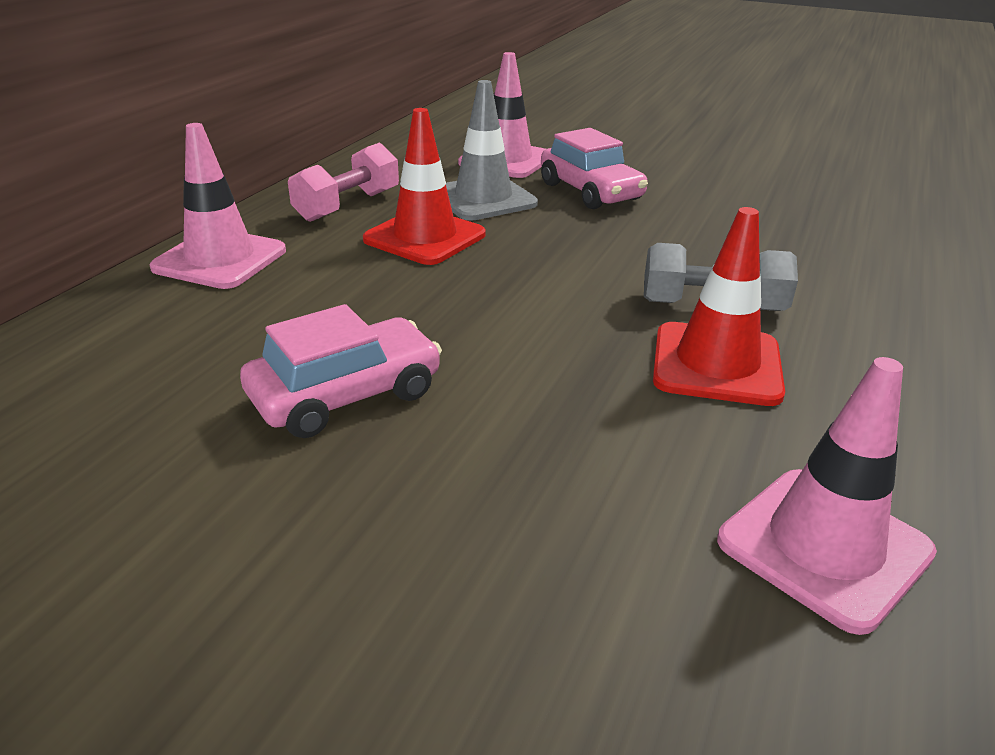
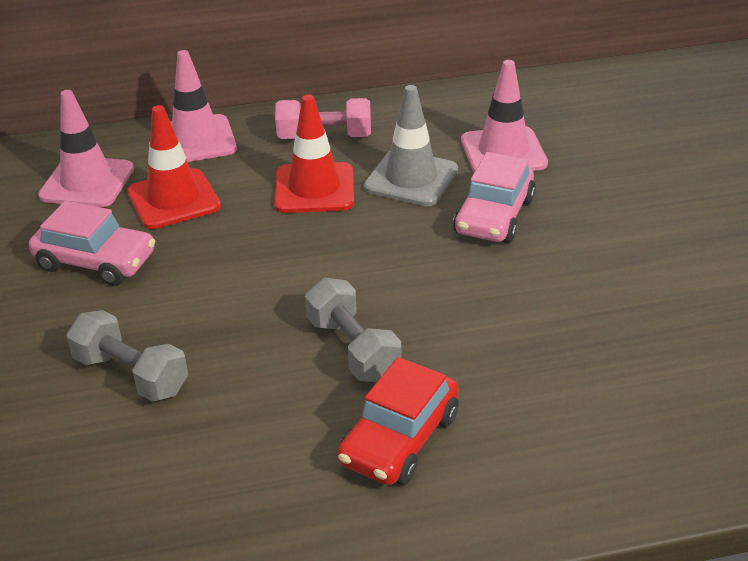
camera: 55 degrees right, 5 degrees up
(617, 445) = (131, 375): none -> grey dumbbell
(716, 364) = (266, 380): red traffic cone -> red traffic cone (173, 199)
(824, 546) = (97, 485): pink traffic cone -> pink traffic cone (87, 182)
(871, 331) = (399, 439): none -> red car

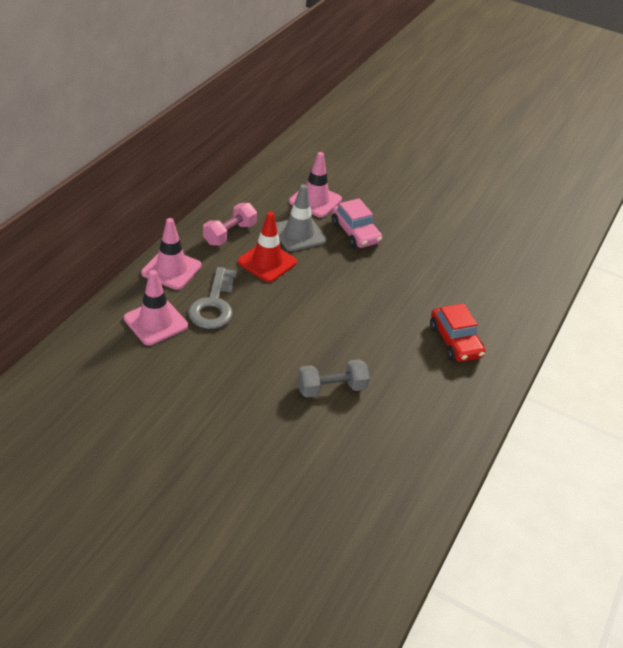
camera: 55 degrees left, 5 degrees up
(96, 261) = (231, 355): pink car -> none
(173, 199) = (214, 304): red traffic cone -> grey key
(353, 349) = (391, 320): grey dumbbell -> none

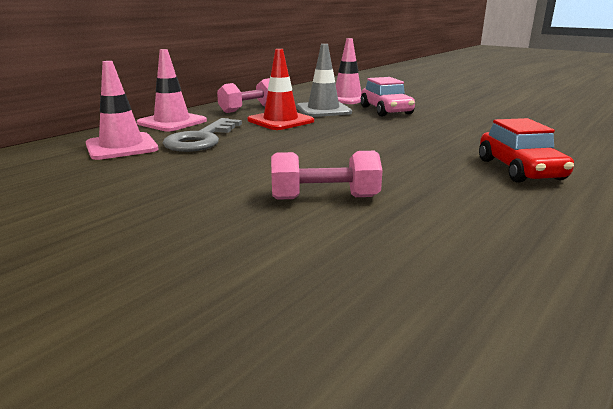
camera: 15 degrees right, 20 degrees down
(331, 388) = (324, 198): grey dumbbell -> pink dumbbell

